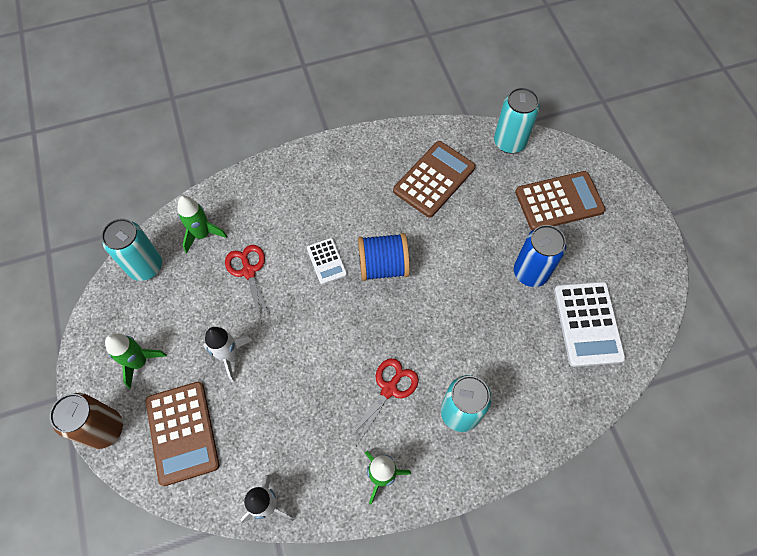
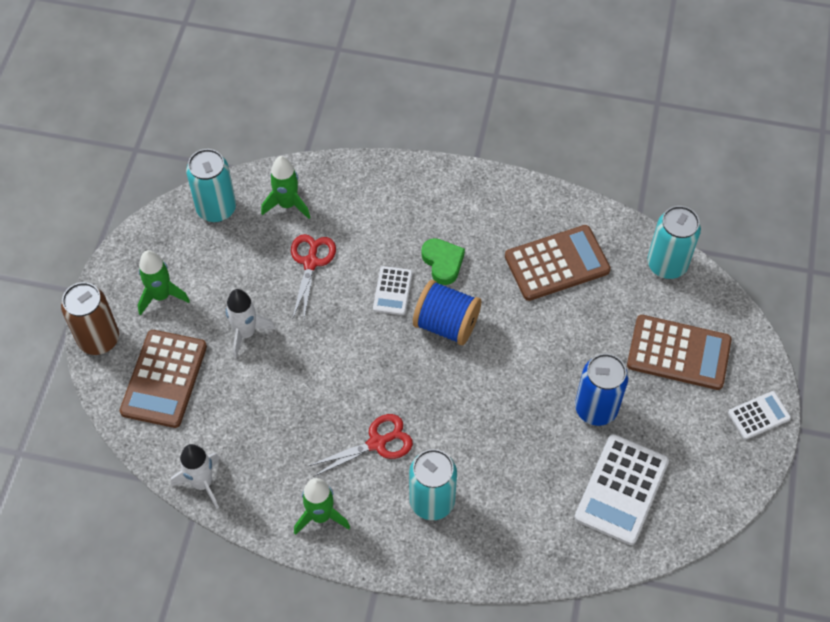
camera: 30 degrees right, 5 degrees down
(351, 220) = (443, 263): none -> green heart
(640, 218) = (759, 415): none -> white calculator

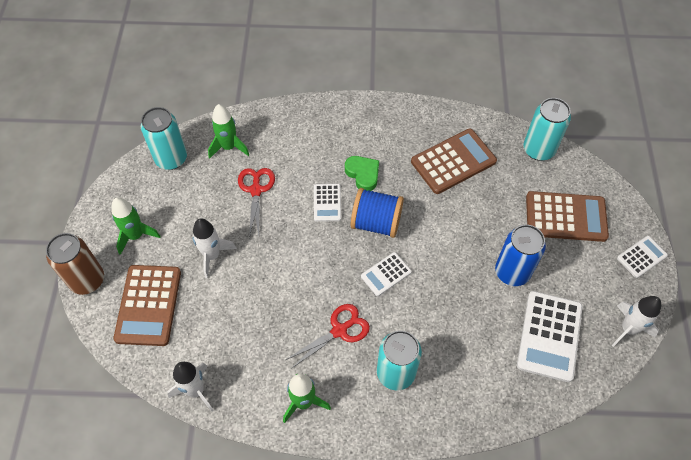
camera: 10 degrees left, 0 degrees up
(445, 387) = (386, 274): none -> white calculator
(718, 497) = (628, 329): none -> white rocket

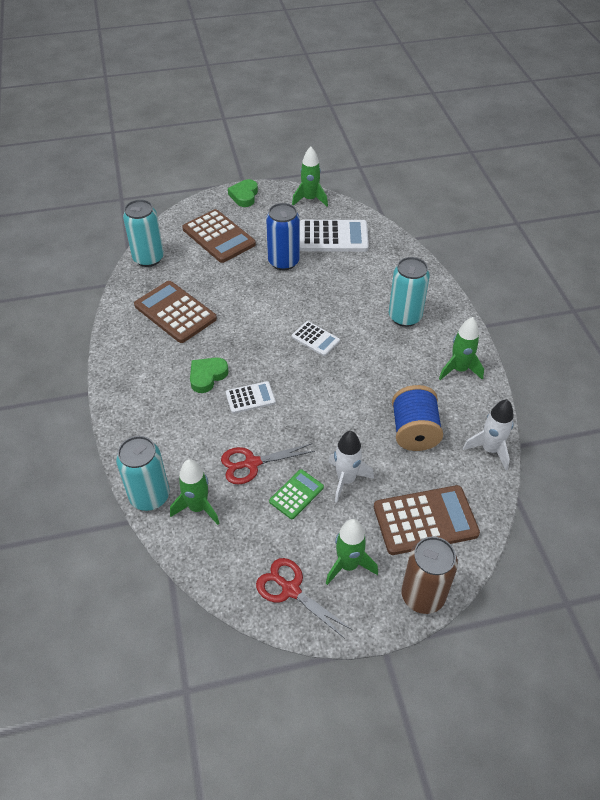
camera: 105 degrees left, 10 degrees down
(171, 159) = (229, 566): turquoise can -> turquoise can (149, 496)
(213, 215) = (296, 494): none -> green calculator
(339, 330) = (384, 360): red scissors -> red scissors (291, 590)
(376, 223) = (262, 355): blue spool -> blue spool (414, 431)
(566, 217) = (218, 237): brown calculator -> brown calculator turned 150 degrees clockwise
(628, 329) = (310, 199): white rocket -> green rocket
(641, 257) = (244, 196): white calculator -> green heart

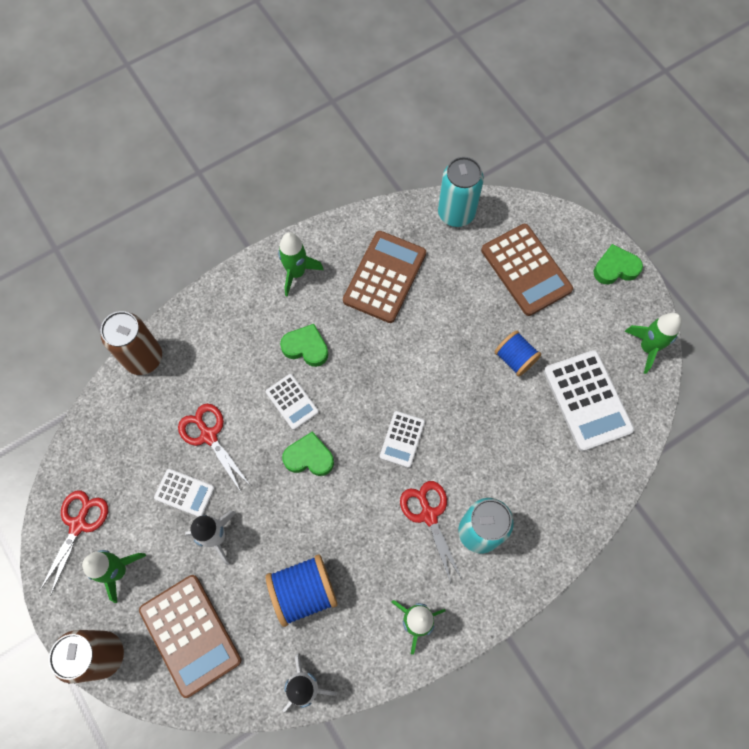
camera: 70 degrees right, 20 degrees up
(149, 496) = (143, 358): turquoise can -> brown can
(198, 507) = (143, 406): green rocket -> green rocket (296, 273)
(218, 237) = (526, 270): brown calculator -> brown calculator turned 60 degrees counterclockwise
(283, 262) = (515, 358): blue can -> blue spool
(296, 494) = (184, 493): green calculator -> white calculator
(304, 399) = (309, 457): none -> green heart
(381, 340) = (429, 515): none -> red scissors

